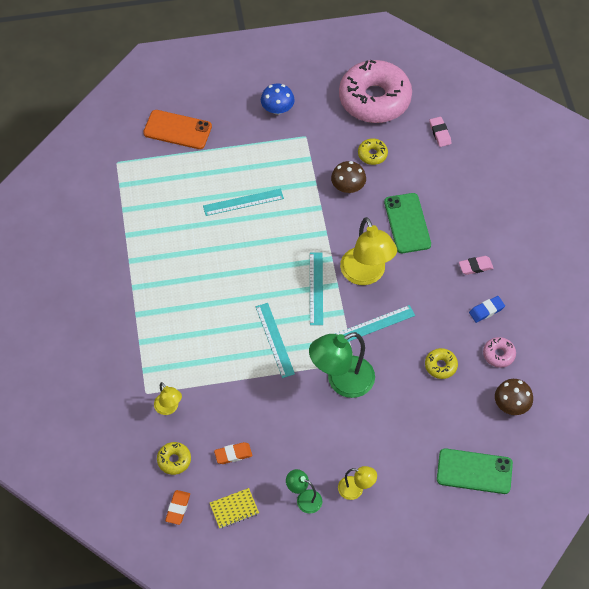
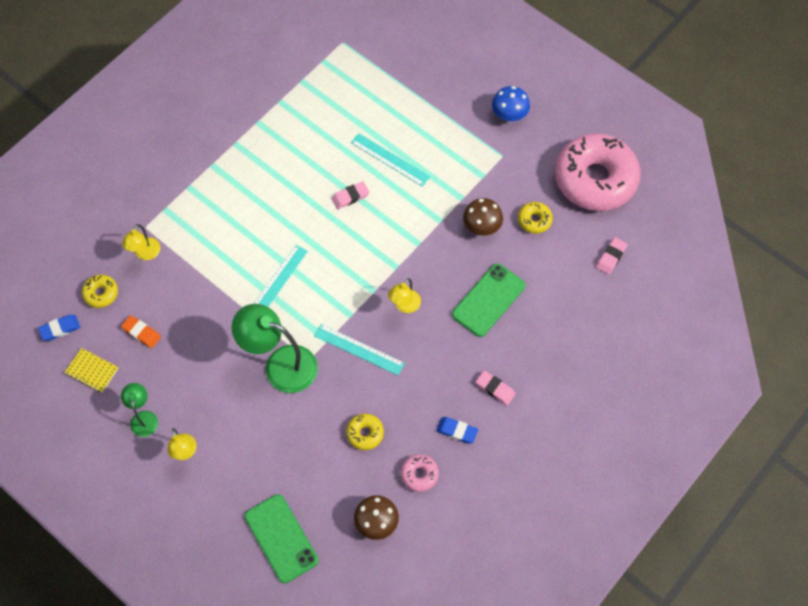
camera: 50 degrees right, 5 degrees up
(177, 130) = (415, 59): orange phone -> none
(178, 508) = (60, 329): orange eraser -> blue eraser
(249, 246) = (350, 197): none -> pink eraser
(316, 288) = (355, 277): turquoise ruler -> none
(366, 274) = (404, 306): yellow lamp -> yellow lamp, size x0.52

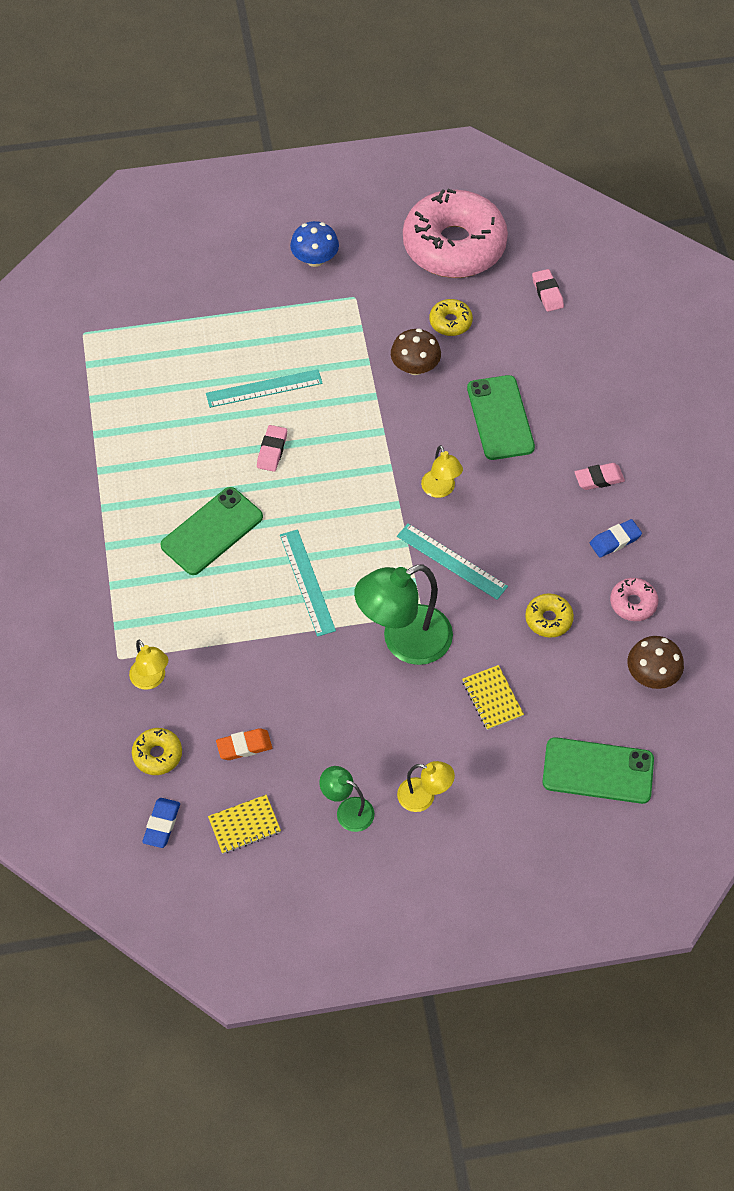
camera: 50 degrees left, 5 degrees down
(267, 209) = (212, 531): none -> green phone
(282, 442) = (492, 698): none -> yellow notebook
(359, 349) = (451, 561): turquoise ruler -> turquoise ruler turned 60 degrees clockwise

